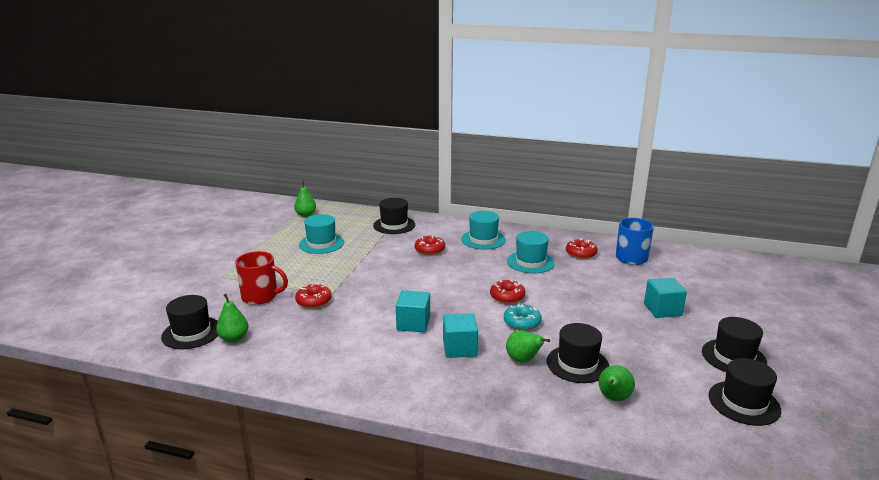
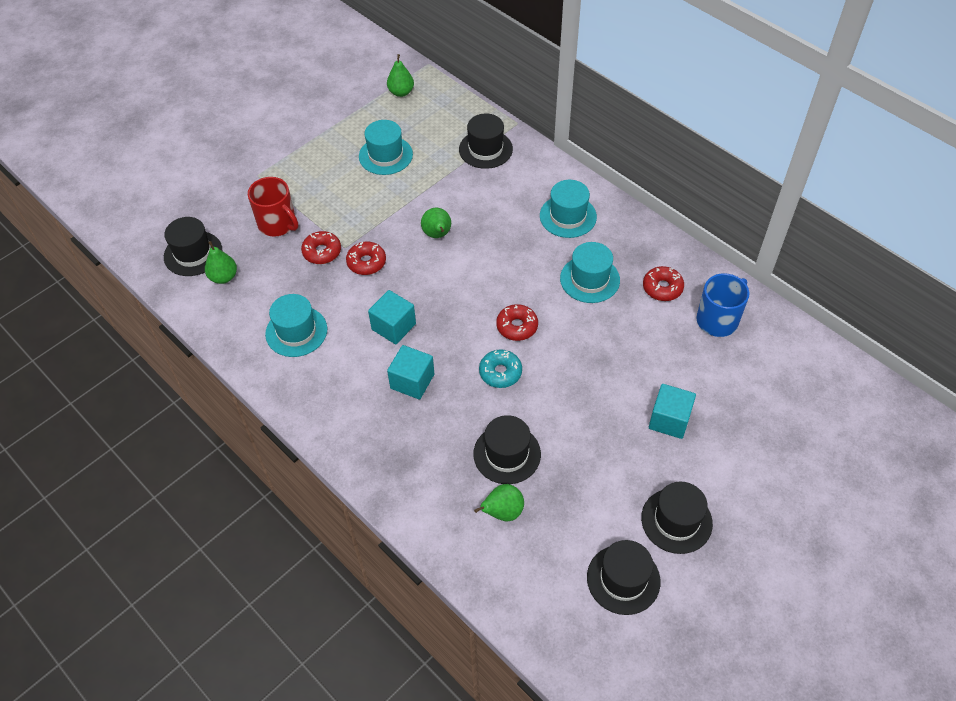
camera: 30 degrees right, 30 degrees up
(331, 350) = (296, 331): none -> turquoise hat
(430, 250) = (493, 212): red donut -> red donut (366, 262)
(523, 360) = (459, 425): green pear -> green pear (437, 235)

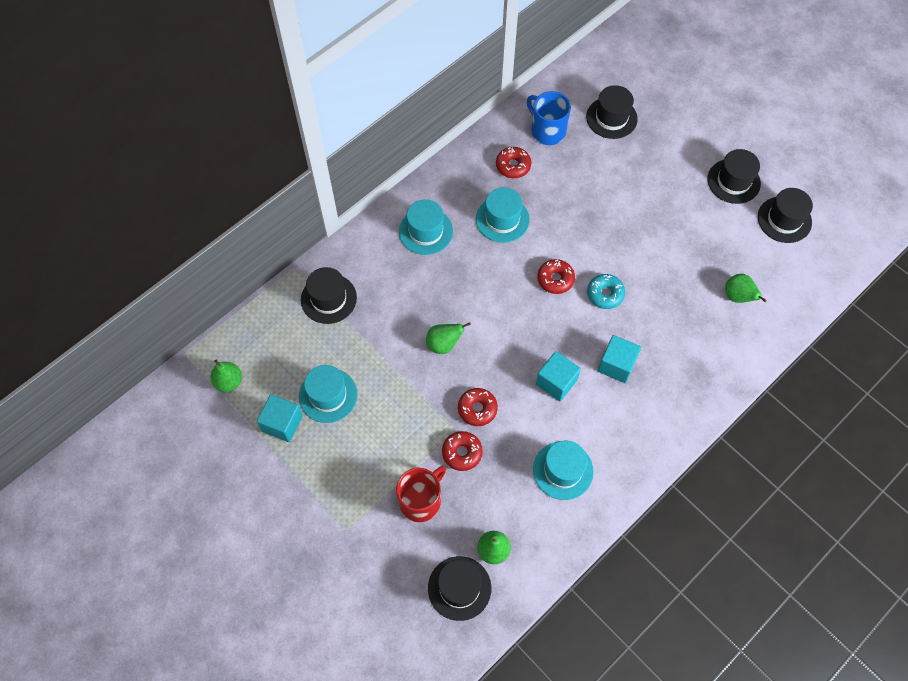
camera: 90 degrees left, 10 degrees up
(507, 454) = (685, 292): black hat -> black hat (611, 118)
(669, 420) = (646, 176): turquoise cube -> turquoise cube (282, 423)

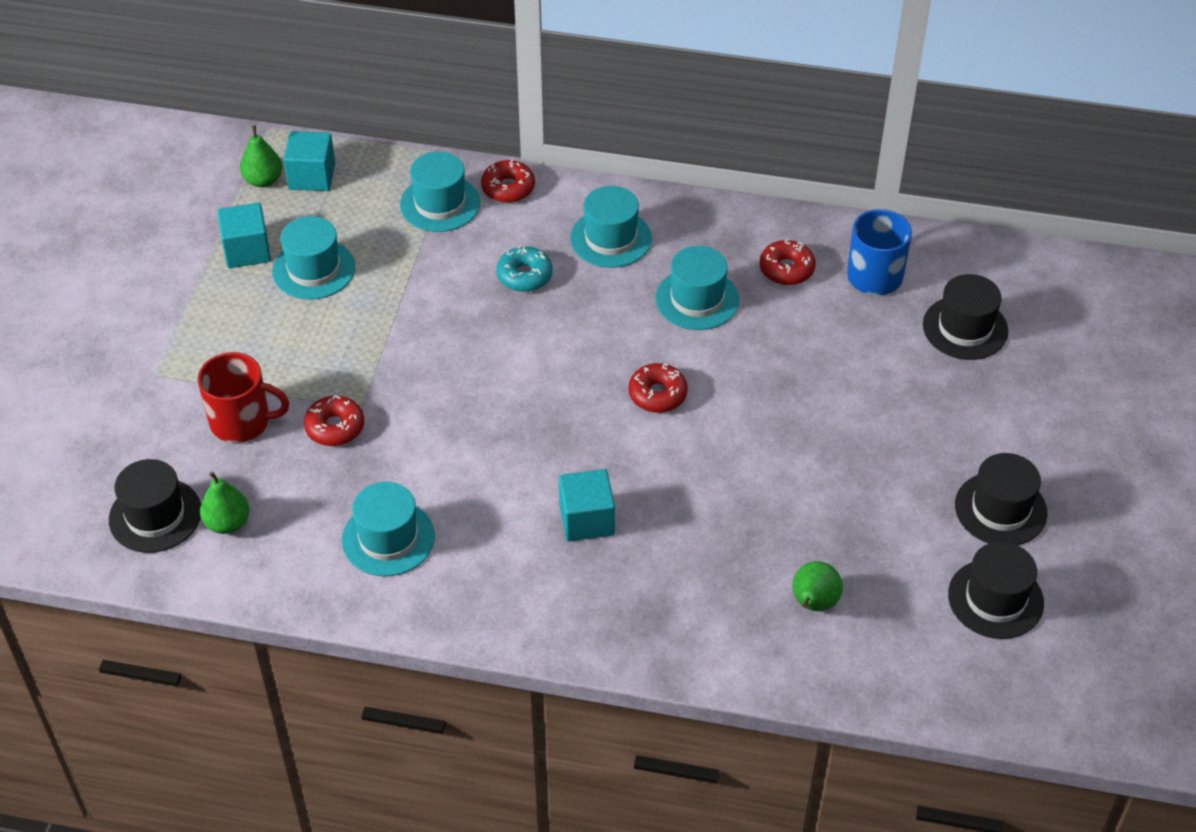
camera: 55 degrees right, 15 degrees down
(328, 298) = (440, 203): black hat -> turquoise hat
(443, 344) = (468, 335): green pear -> none
(477, 409) = (406, 411): red donut -> red donut (508, 188)
(556, 382) = (508, 469): turquoise cube -> turquoise cube (312, 176)
(605, 294) = (682, 455): turquoise donut -> turquoise donut (524, 276)

